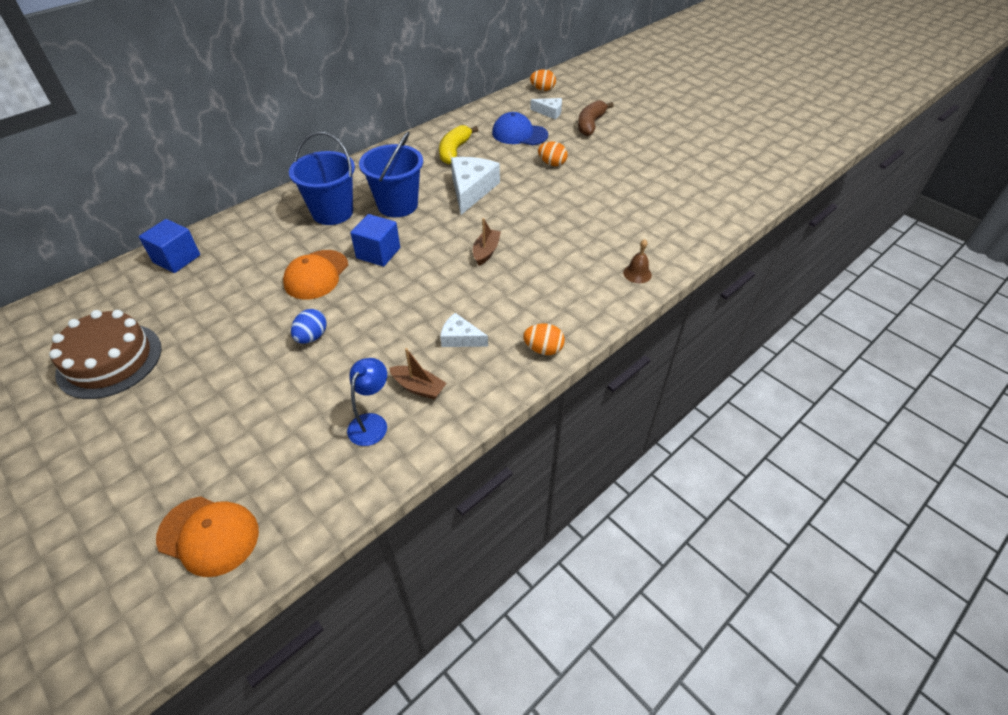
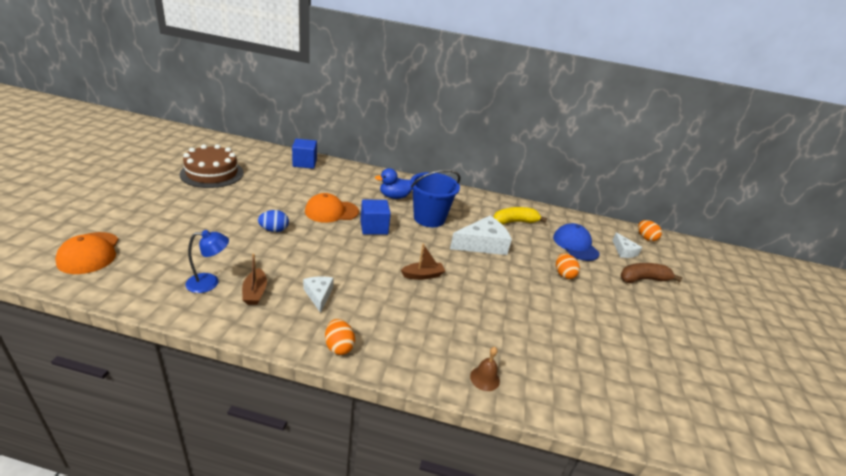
camera: 50 degrees right, 15 degrees down
(332, 212) = (394, 196): blue bucket -> blue duck

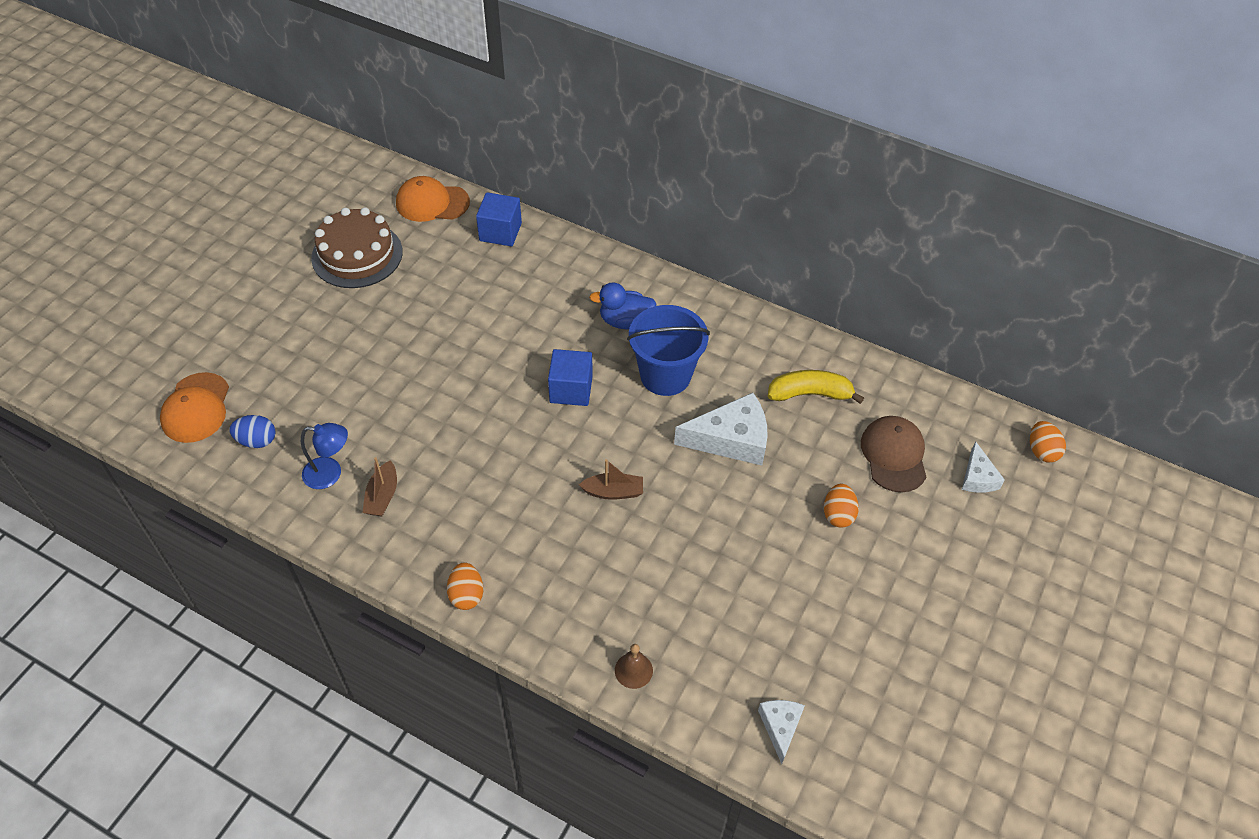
camera: 20 degrees right, 20 degrees up
(274, 230) = (426, 384): blue egg -> blue egg (257, 441)
(319, 295) = (461, 510): white cheese -> white cheese (780, 727)
(331, 211) = (516, 350): orange cap -> orange cap (432, 203)
(575, 245) = (894, 455): blue cap -> brown cap
(643, 279) = (974, 540): brown banana -> none

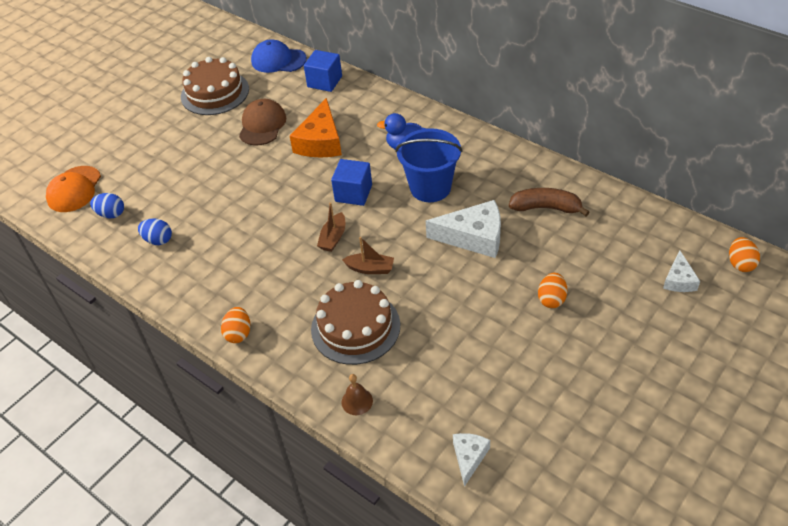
camera: 15 degrees right, 5 degrees down
(330, 473) = (158, 240): blue lamp -> blue egg
(382, 496) = (192, 258): brown boat -> brown boat (333, 238)
(432, 203) = (278, 60): orange cap -> blue cap
(513, 319) = (320, 141): none -> orange cheese
(611, 572) = (355, 327): none -> brown cake
(810, 394) = (546, 208): yellow banana -> brown banana
(894, 455) = (608, 258): brown cap -> brown cap (262, 125)

